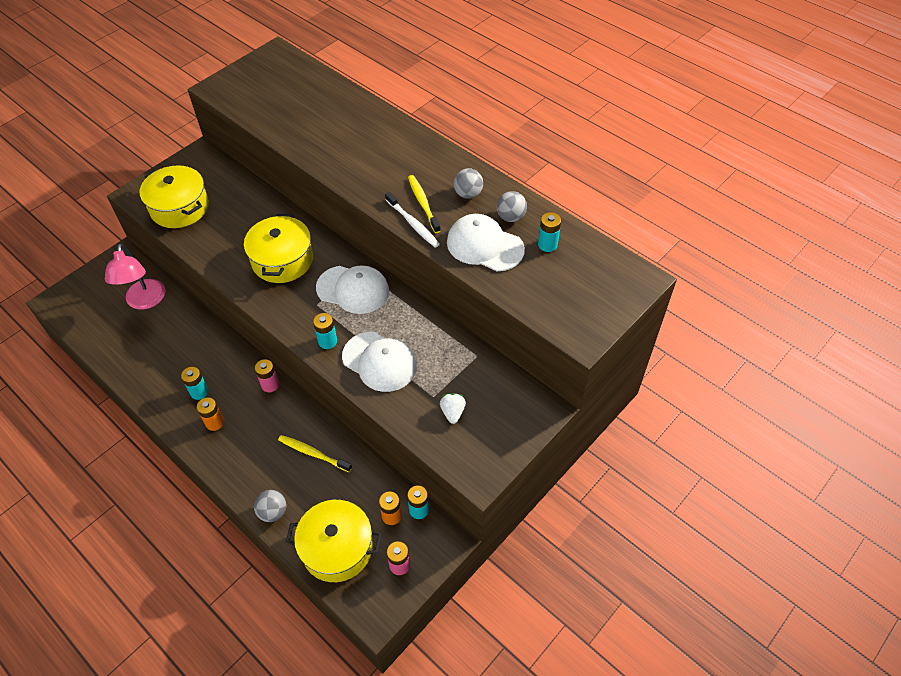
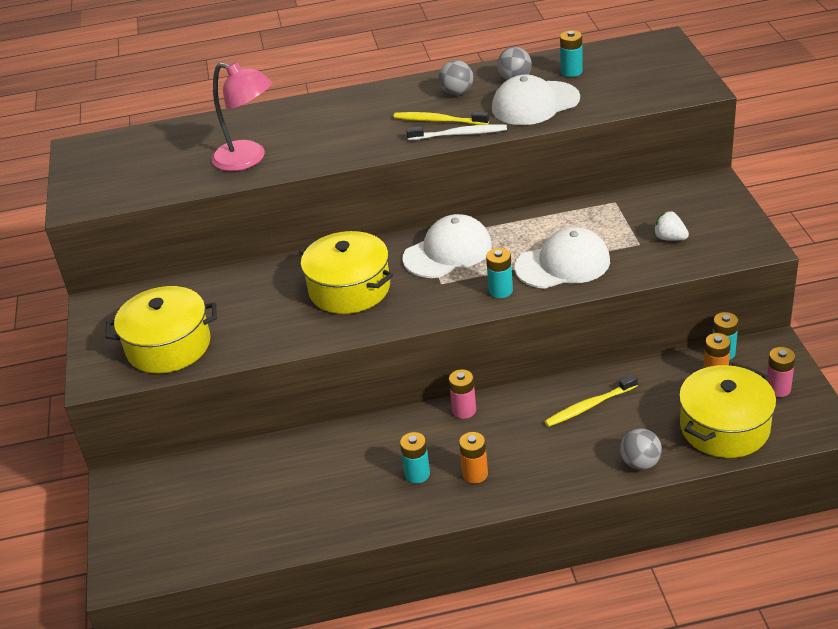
camera: 50 degrees left, 15 degrees down
(145, 301) = (222, 482): pink lamp -> pink lamp (248, 159)

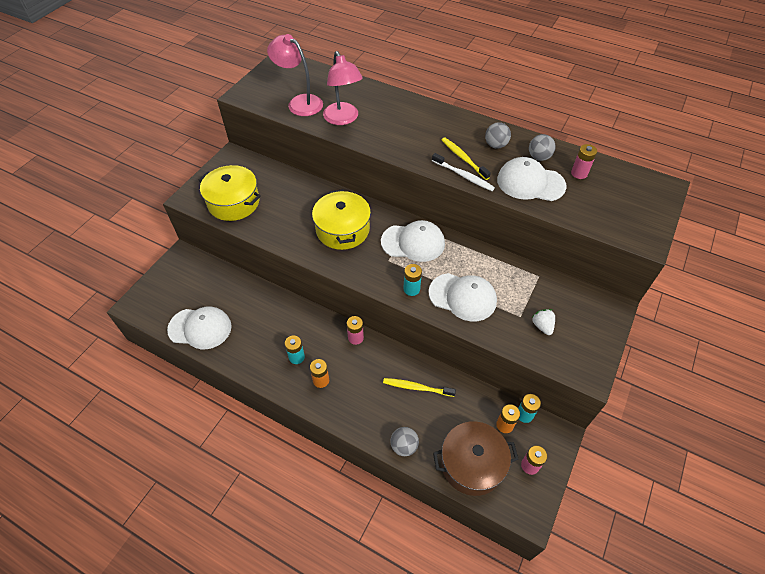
camera: 35 degrees right, 15 degrees up
(168, 173) = (299, 102): none -> pink lamp
(252, 533) = (200, 328): none -> white cap
(571, 72) = (579, 173): turquoise battery -> pink battery
(724, 427) = (472, 464): yellow pot -> brown pot

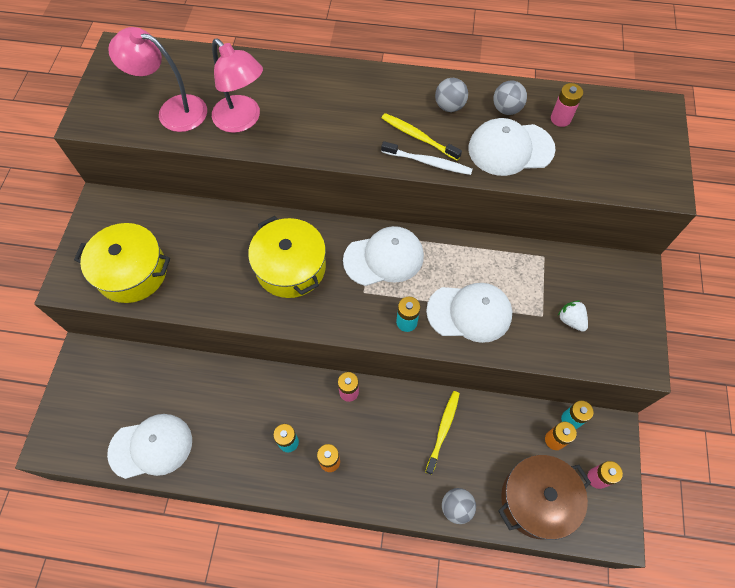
camera: 20 degrees left, 10 degrees up
(417, 387) = (443, 430): yellow toothbrush -> yellow toothbrush turned 120 degrees clockwise

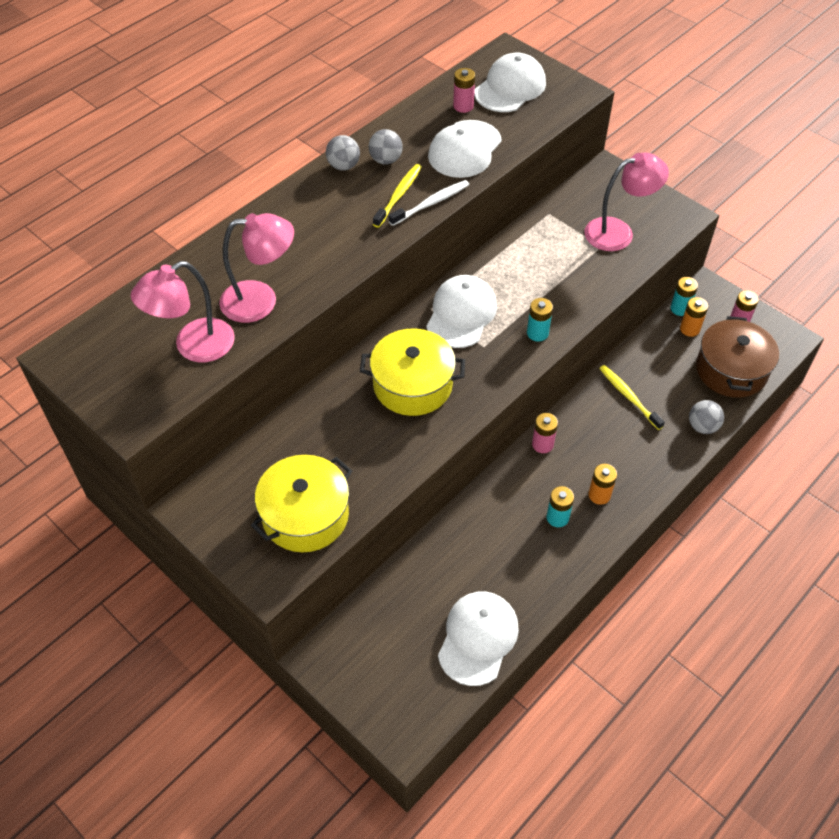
camera: 55 degrees left, 10 degrees down
(418, 137) = (399, 195): yellow toothbrush -> yellow toothbrush turned 135 degrees clockwise
(469, 313) = (562, 288): white cap -> white cap (510, 88)
(506, 109) = (423, 129): grey ball -> grey ball (343, 166)
(571, 320) = (618, 232): white strawberry -> pink lamp

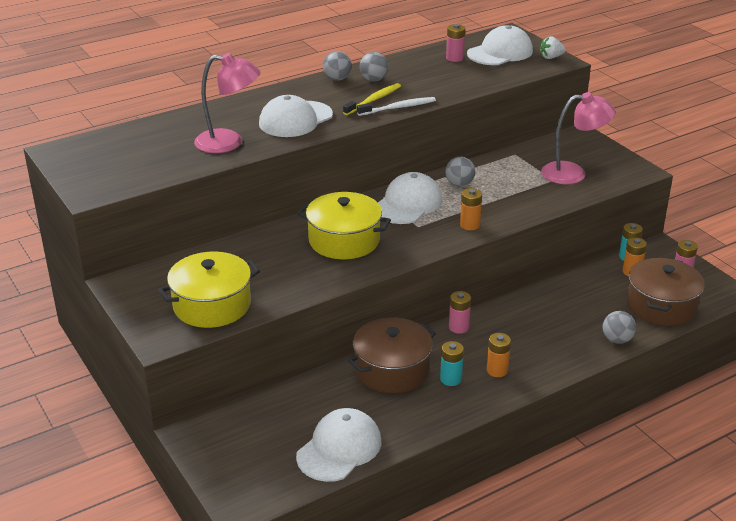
camera: 15 degrees right, 20 degrees down
(194, 346) = (161, 160): pink lamp -> none
(464, 149) = (443, 82): white cap -> white cap (295, 119)
(494, 519) = (392, 370): none -> brown pot
(506, 272) = (459, 184): none -> grey ball
(537, 333) = (470, 225): turquoise battery -> orange battery
(568, 87) = (551, 57): none -> white strawberry
(628, 396) = (554, 308): yellow toothbrush -> none

